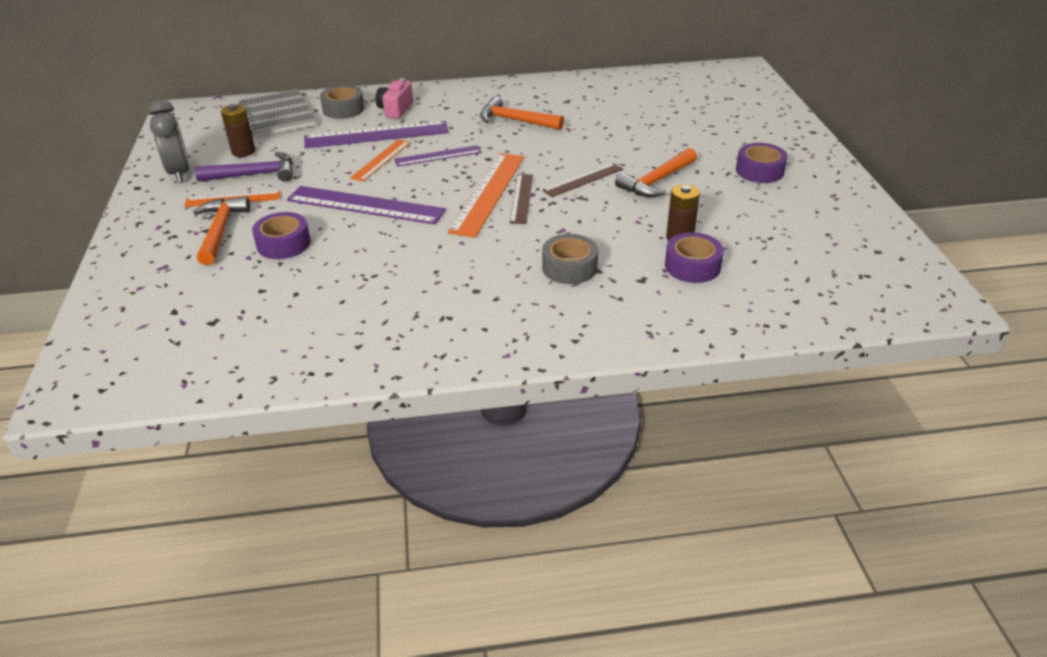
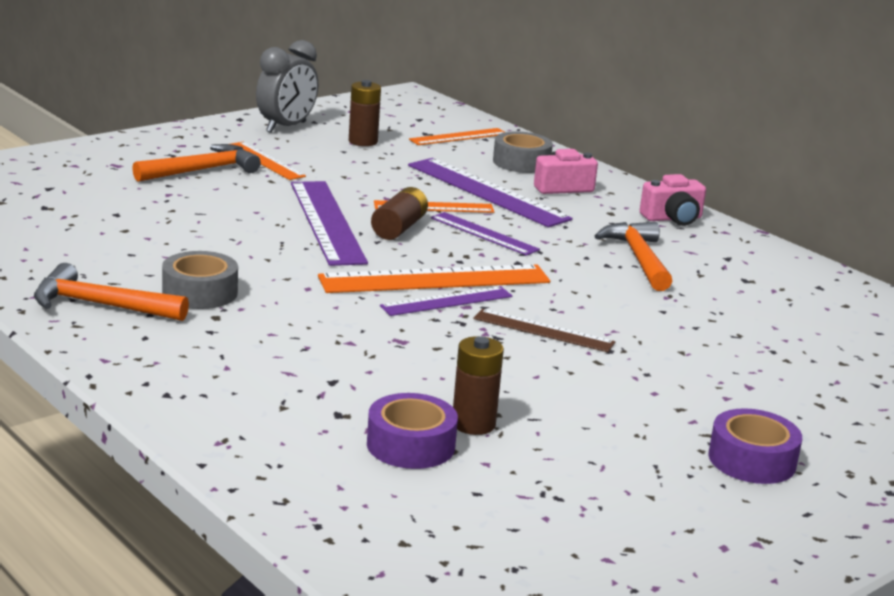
camera: 55 degrees right, 15 degrees down
(254, 175) = (324, 158): purple hammer -> none
(277, 116) = (458, 137): grey notebook -> orange ruler
(283, 244) = (208, 202): purple tape -> none
(401, 182) = (399, 228): none -> brown battery
(472, 92) = (673, 218): none -> pink camera
(521, 198) = (446, 301): brown ruler -> purple ruler
(569, 267) = (319, 361): grey tape -> grey tape (200, 292)
(656, 181) = (607, 382): orange hammer -> orange hammer (100, 305)

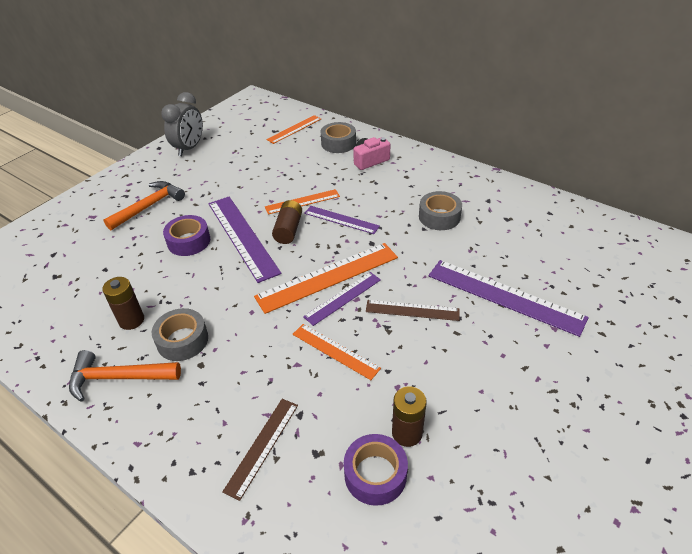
camera: 10 degrees left, 20 degrees up
(265, 161) = (186, 185): orange ruler -> orange ruler (335, 351)
(269, 394) = (262, 446): none -> brown ruler
(363, 141) = (239, 149): brown battery -> brown battery (131, 320)
(487, 192) = (329, 177): purple ruler -> purple ruler (505, 296)
(638, 258) = (439, 217): orange hammer -> grey tape
(673, 218) = (443, 172): pink camera -> none
(752, 460) = (590, 411): purple tape -> purple tape (189, 241)

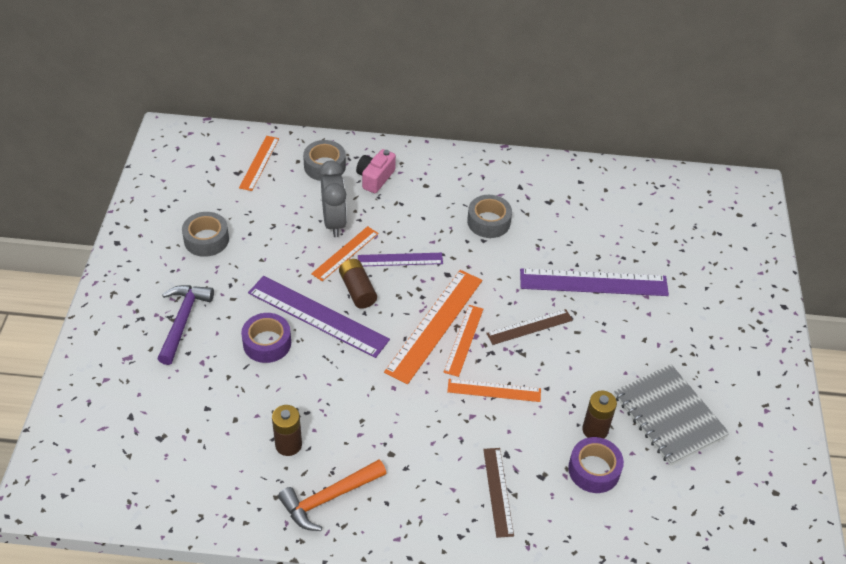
camera: 35 degrees left, 5 degrees up
(149, 206) = (183, 321): orange hammer -> purple hammer
(182, 340) = (355, 441): grey tape -> grey tape (206, 240)
(189, 148) = (157, 230): grey clock -> grey clock (334, 222)
(343, 298) = (463, 340): purple ruler -> orange ruler
(501, 457) = (669, 416): none -> grey notebook

